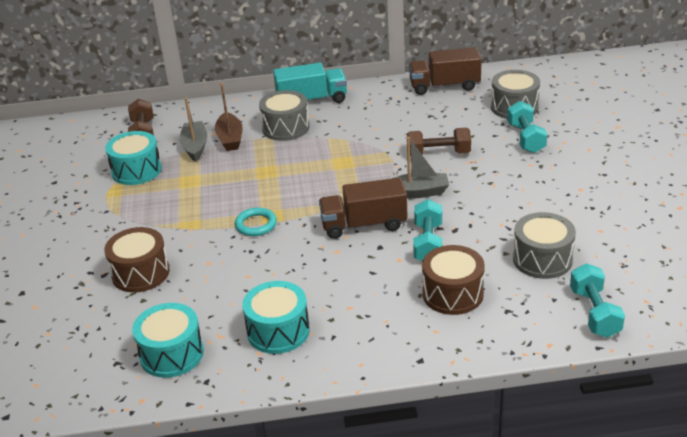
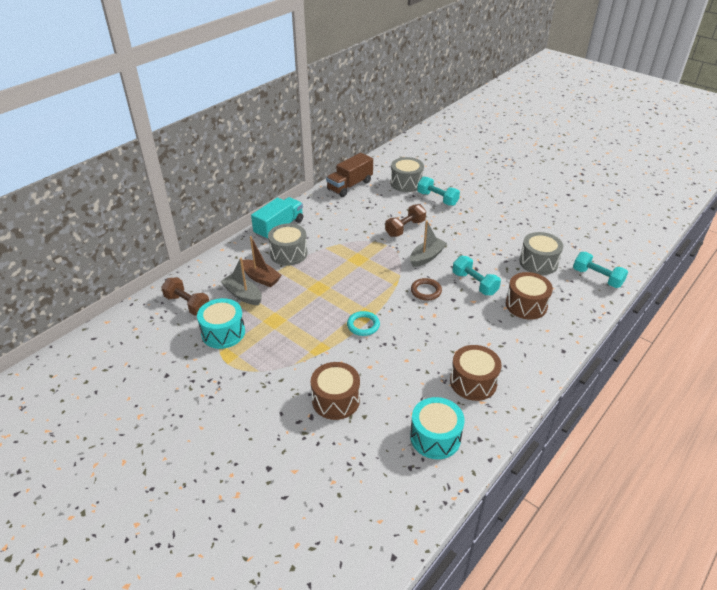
camera: 45 degrees left, 5 degrees up
(278, 331) = (473, 382): turquoise drum -> brown drum
(364, 225) = (426, 291): brown truck -> brown ring

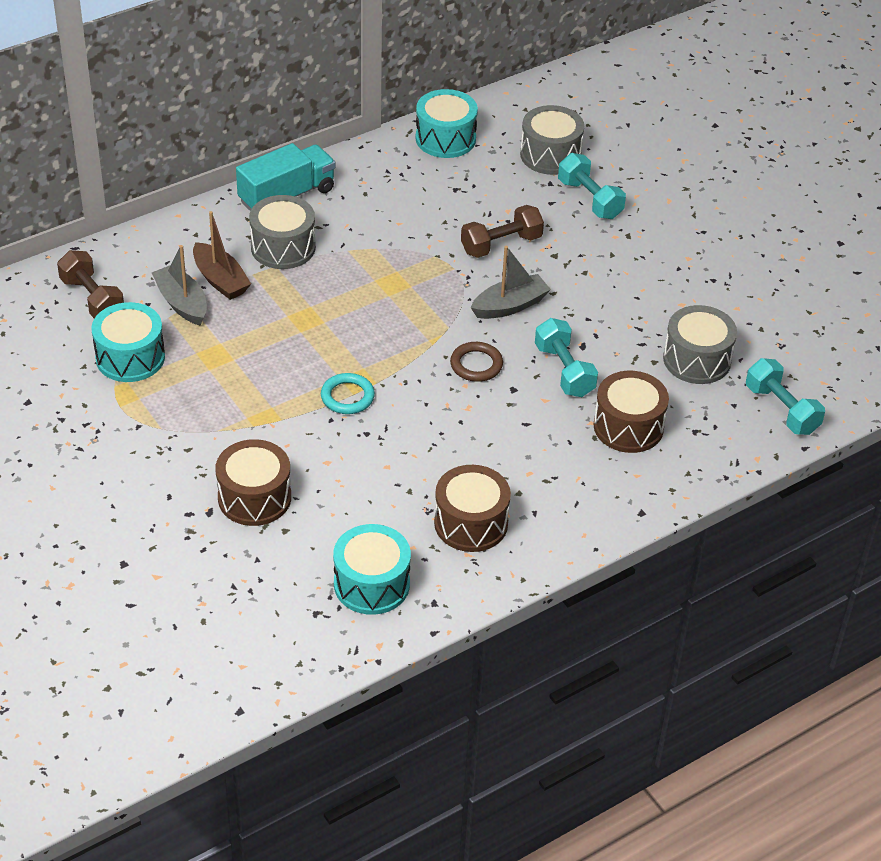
camera: 15 degrees right, 5 degrees up
(350, 186) = (445, 138): brown truck -> turquoise drum

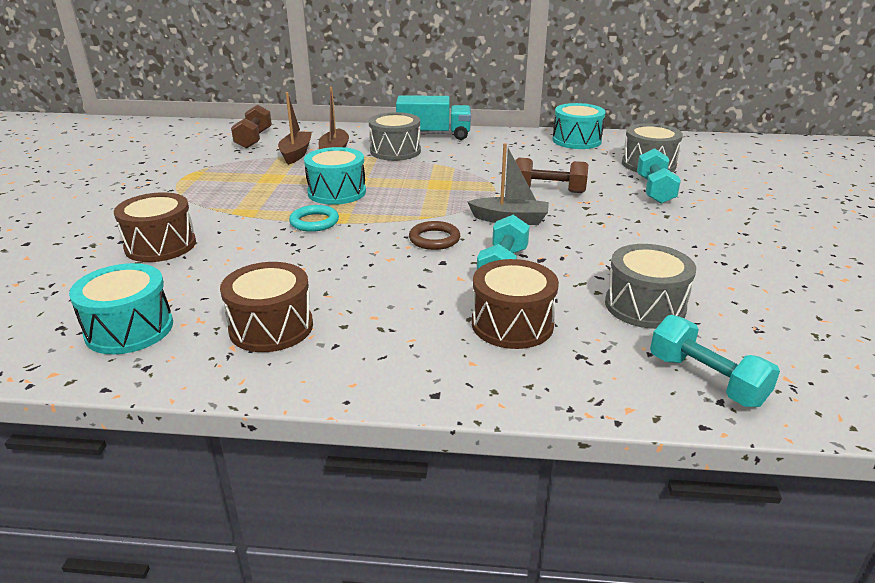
camera: 40 degrees right, 15 degrees down
(130, 357) = (226, 164): turquoise drum -> turquoise drum (337, 192)
(182, 303) = (296, 154): grey boat -> brown boat
(781, 410) = (706, 380): turquoise dumbbell -> turquoise dumbbell turned 45 degrees counterclockwise

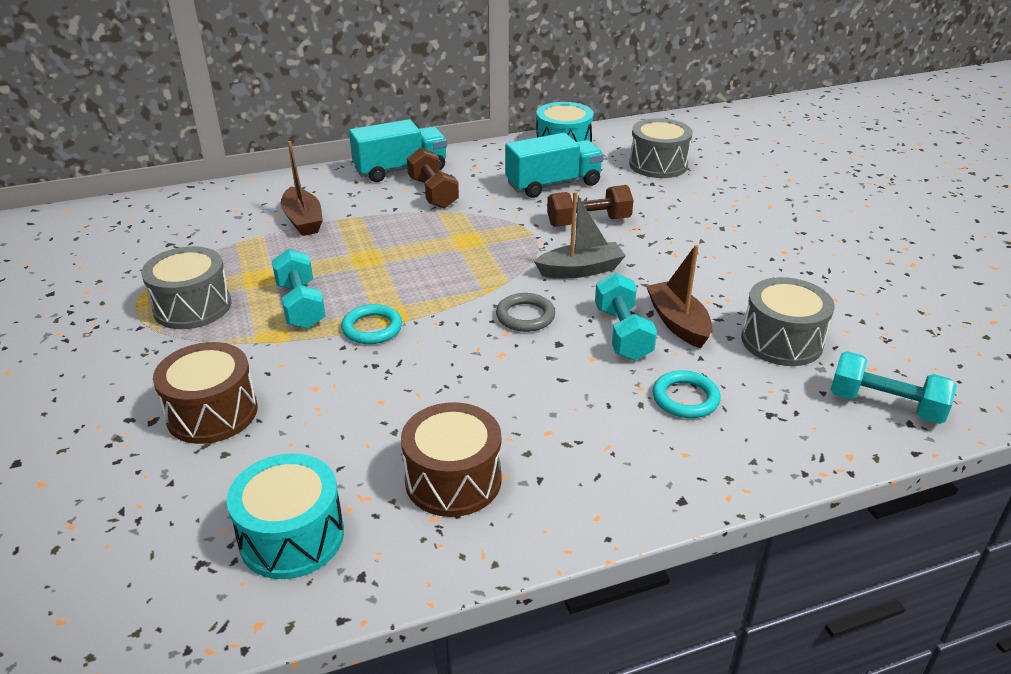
camera: 25 degrees left, 5 degrees up
(254, 139) = (176, 222): brown dumbbell -> brown dumbbell (433, 193)
(296, 154) = (256, 233): brown boat -> brown boat (678, 323)
(337, 192) = (360, 279): turquoise drum -> none
(395, 151) = (376, 203): grey drum -> grey drum (192, 307)
(434, 239) = (525, 316): brown ring -> grey ring
(512, 324) = (685, 398): brown drum -> turquoise ring
(543, 162) = (553, 184): none -> turquoise truck
(654, 190) = (688, 198): turquoise dumbbell -> turquoise dumbbell (301, 305)

